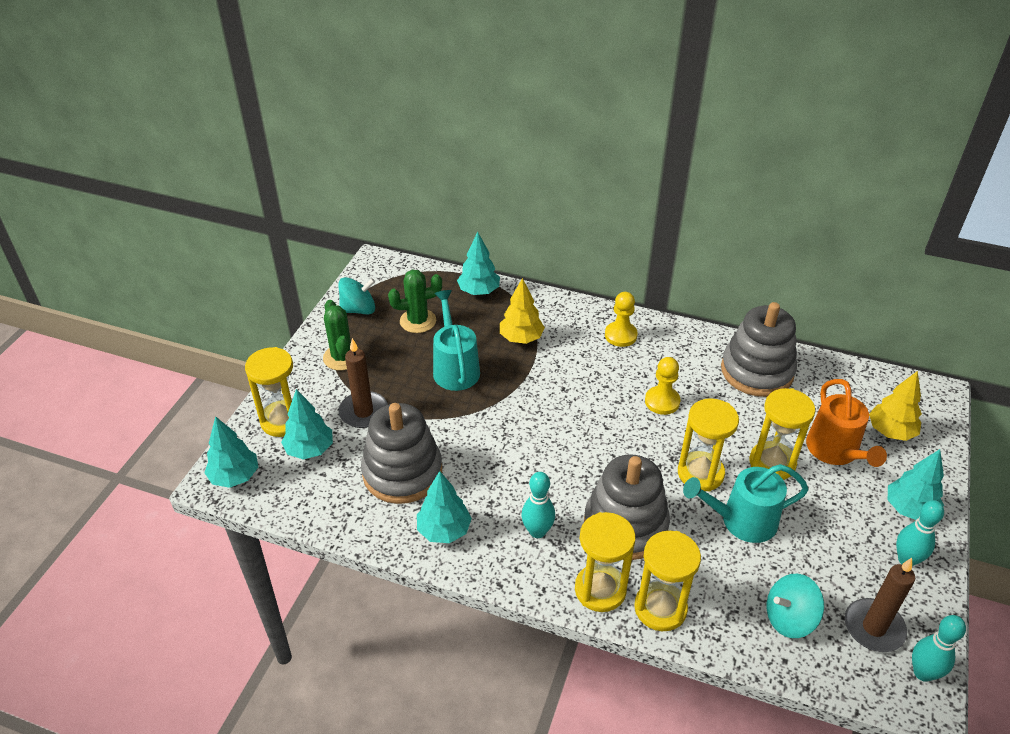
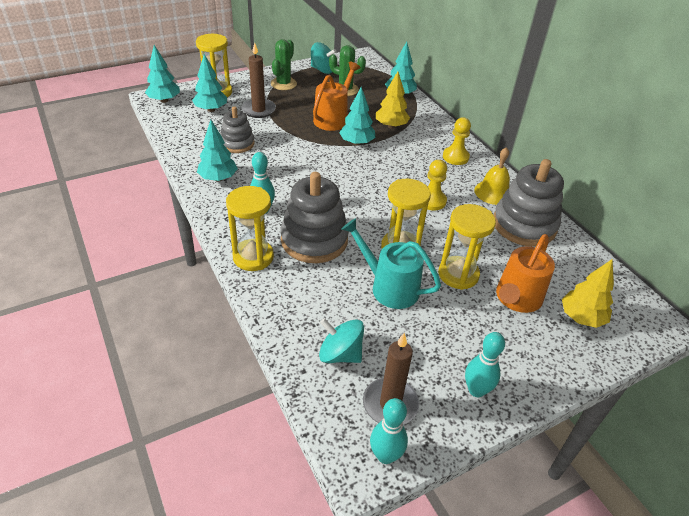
camera: 40 degrees right, 0 degrees up
(402, 472) = (237, 143): grey stacking toy -> grey stacking toy, size x0.60
(455, 368) = (333, 118): turquoise watering can -> orange watering can
(660, 608) = (271, 289): yellow hourglass -> none
(695, 353) = (493, 192): none -> yellow bell
(909, 509) = (525, 366): turquoise tree -> turquoise tree (357, 143)

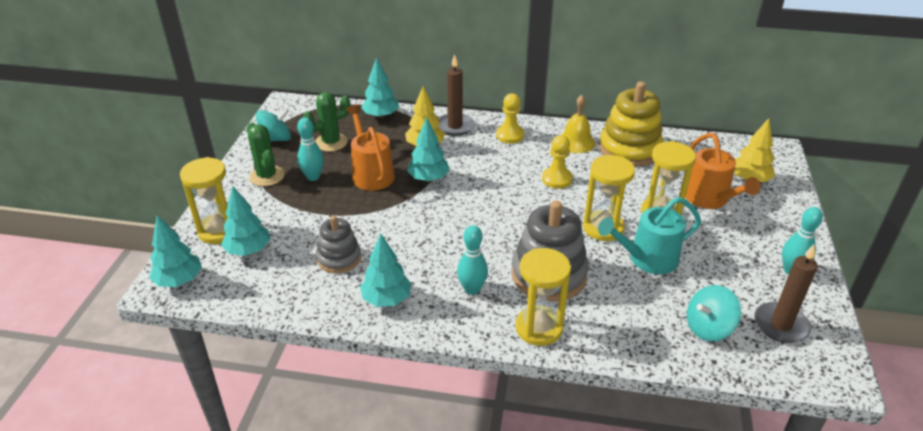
camera: 50 degrees left, 5 degrees down
(258, 110) = (294, 215): brown candle -> brown candle (455, 126)
(385, 455) = (831, 354): turquoise bowling pin -> turquoise bowling pin (313, 177)
(524, 225) = (629, 149): grey stacking toy -> yellow stacking toy

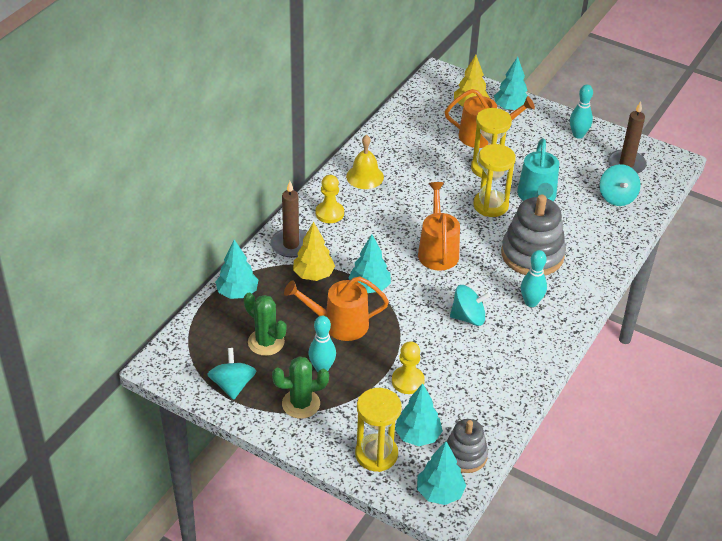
camera: 70 degrees left, 5 degrees up
(331, 142) = (266, 342): green cactus -> green cactus turned 45 degrees counterclockwise
(339, 258) = (457, 374): grey stacking toy -> grey stacking toy (465, 455)
(386, 299) = (522, 355): turquoise tree -> turquoise tree (510, 108)
(423, 248) = (468, 317): none -> turquoise spinning top
(506, 207) = (437, 251): none -> orange watering can
(539, 328) = (586, 279): yellow hourglass -> none
(557, 179) = (413, 207): yellow pawn -> yellow pawn (408, 381)
(629, 149) = (394, 150): yellow stacking toy -> none

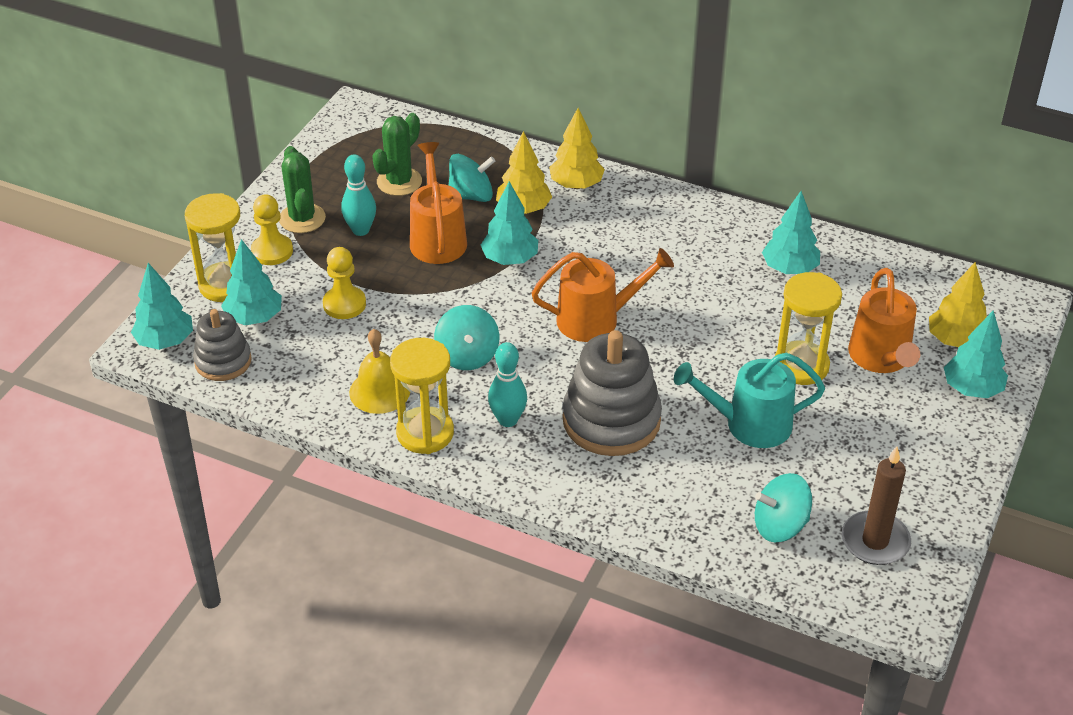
camera: 85 degrees right, 0 degrees up
(232, 385) = (328, 164): turquoise spinning top -> turquoise spinning top (471, 196)
(237, 293) = (480, 151): turquoise tree -> turquoise tree (789, 269)
(291, 245) = (576, 185): brown candle -> yellow tree
(329, 213) = (647, 212): yellow pawn -> yellow pawn (272, 251)
(365, 176) = (736, 239): yellow bell -> yellow bell (379, 391)
(490, 205) = (712, 371): yellow hourglass -> yellow hourglass (425, 433)
(578, 135) = (933, 476): turquoise bowling pin -> none

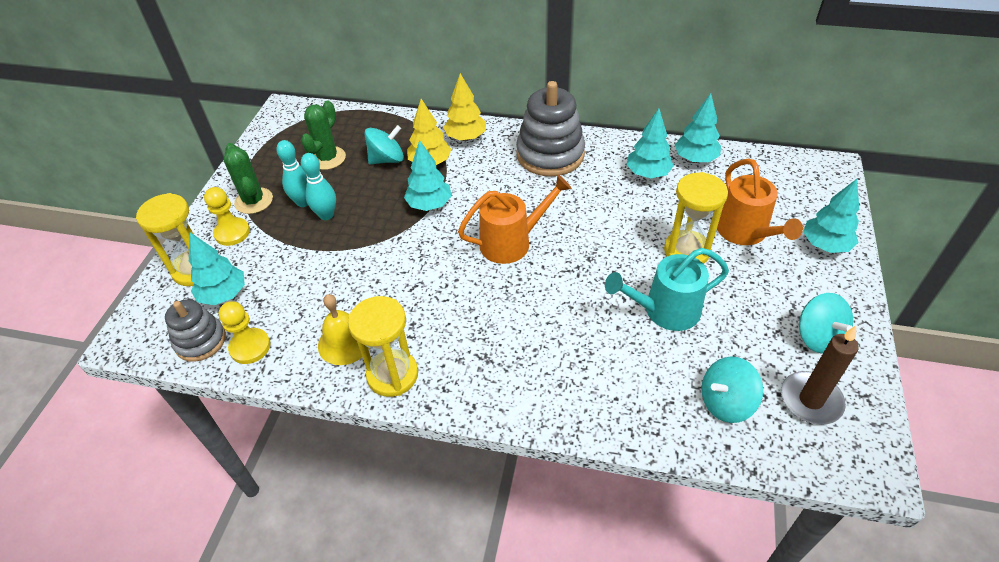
camera: 10 degrees left, 5 degrees up
(165, 341) = (146, 332): turquoise tree -> turquoise tree (695, 159)
(344, 304) = (300, 268): yellow pawn -> yellow pawn (250, 347)
(437, 238) = (367, 198): orange watering can -> none
(467, 355) = (413, 294): turquoise spinning top -> turquoise spinning top (818, 337)
(508, 420) = (462, 347): turquoise bowling pin -> turquoise bowling pin (326, 215)
(611, 420) = (550, 330): grey stacking toy -> grey stacking toy (550, 154)
(955, 341) = (794, 208): yellow tree -> none

